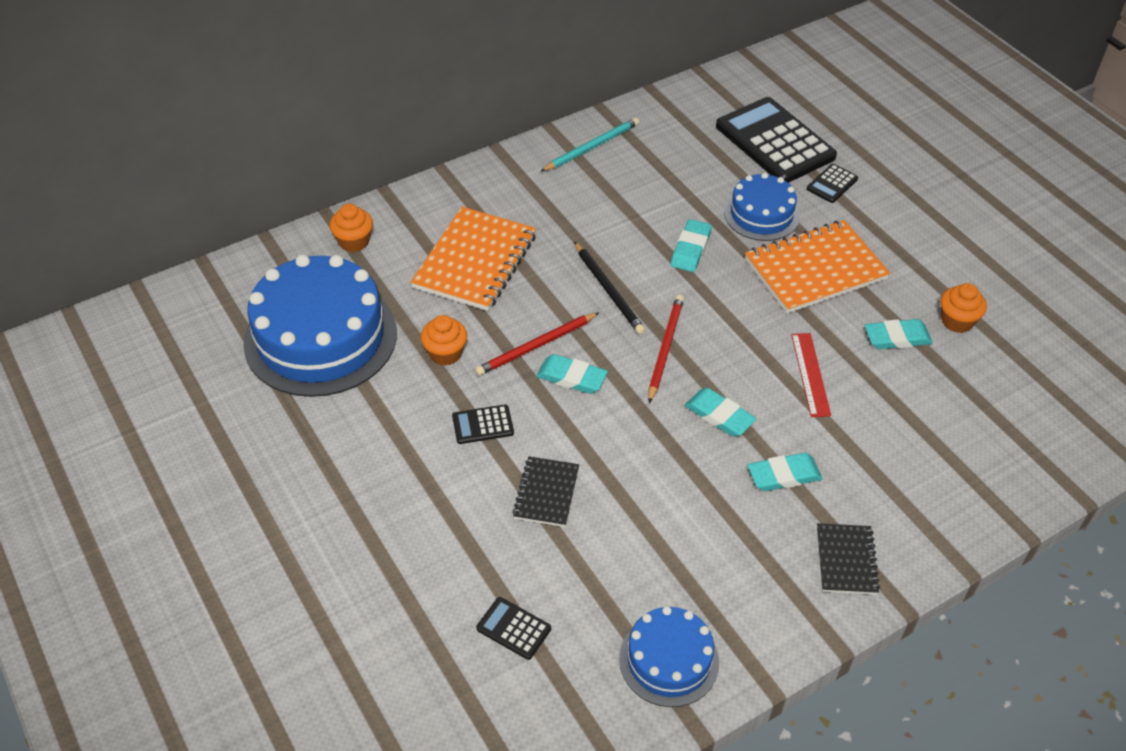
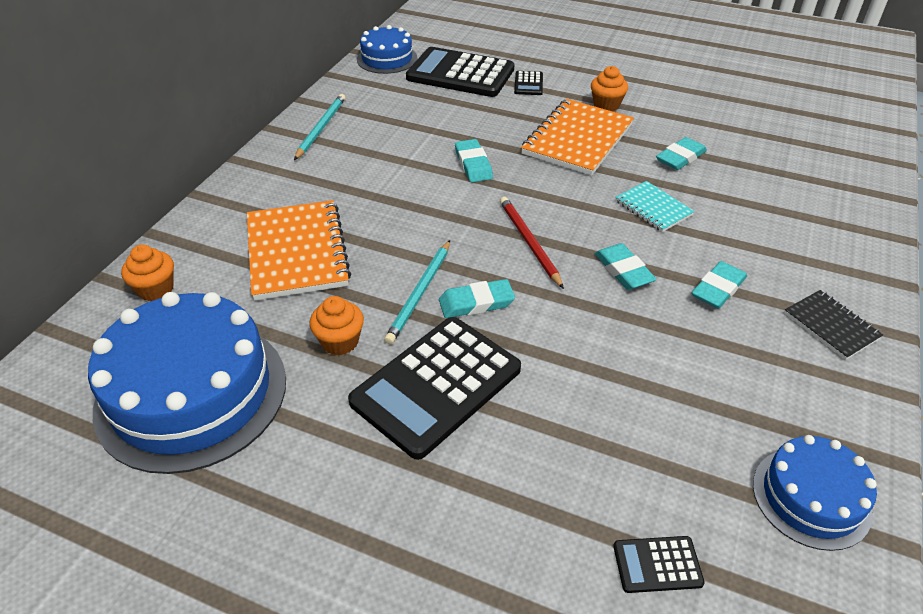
camera: 35 degrees left, 5 degrees down
(483, 425) = (436, 385): black calculator -> black calculator, size x2.32
(536, 346) = (420, 293): red pencil -> turquoise pencil
(546, 493) = (554, 413): black notebook -> none
(608, 290) = (438, 221): black pencil -> none
(719, 415) = (623, 270): turquoise eraser -> turquoise eraser turned 60 degrees clockwise
(761, 214) = (501, 121): blue cake -> blue cake (387, 59)
(810, 374) = (653, 208): red ruler -> turquoise notebook
(957, 321) = (704, 131): orange cupcake -> orange cupcake (606, 105)

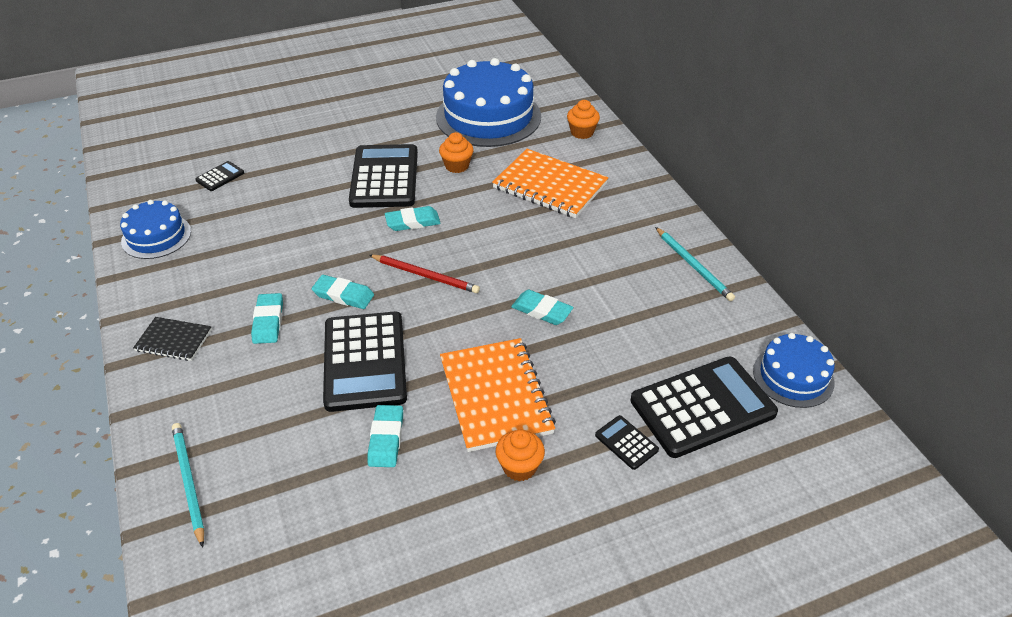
camera: 135 degrees right, 0 degrees up
(420, 293) = (450, 208): turquoise pencil -> turquoise pencil (189, 482)
(476, 302) = (413, 222): turquoise eraser -> turquoise eraser turned 45 degrees clockwise
(653, 208) = (365, 361): turquoise notebook -> black calculator

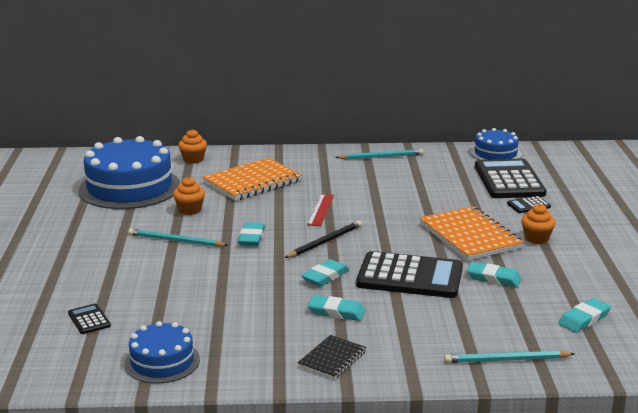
camera: 70 degrees left, 20 degrees down
(384, 177) = (175, 241): black calculator -> turquoise pencil
(425, 275) = (325, 242): red pencil -> black pencil
(496, 396) = (470, 236): orange notebook -> orange notebook turned 60 degrees clockwise
(505, 253) = (320, 210): none -> red ruler
(542, 310) = (394, 208): turquoise eraser -> turquoise eraser (584, 319)

